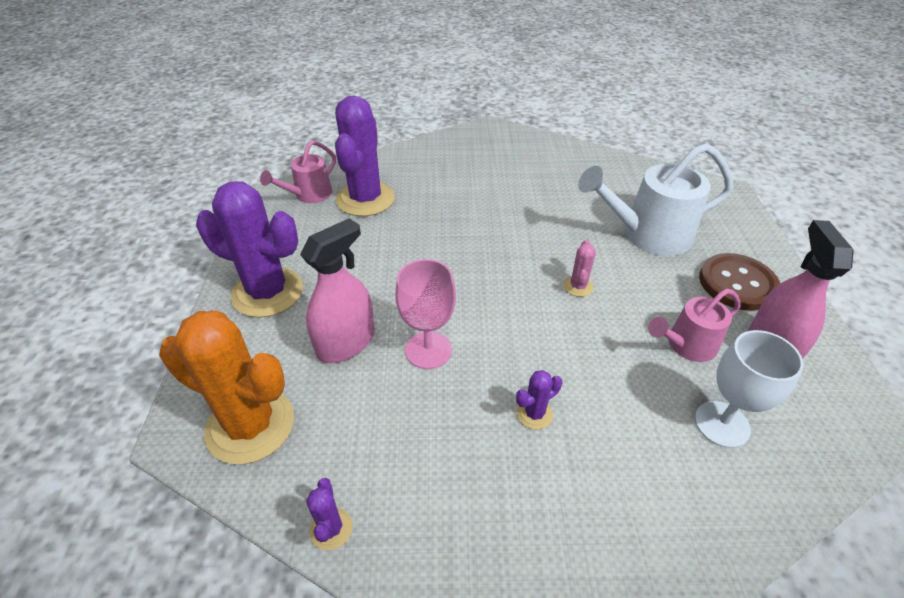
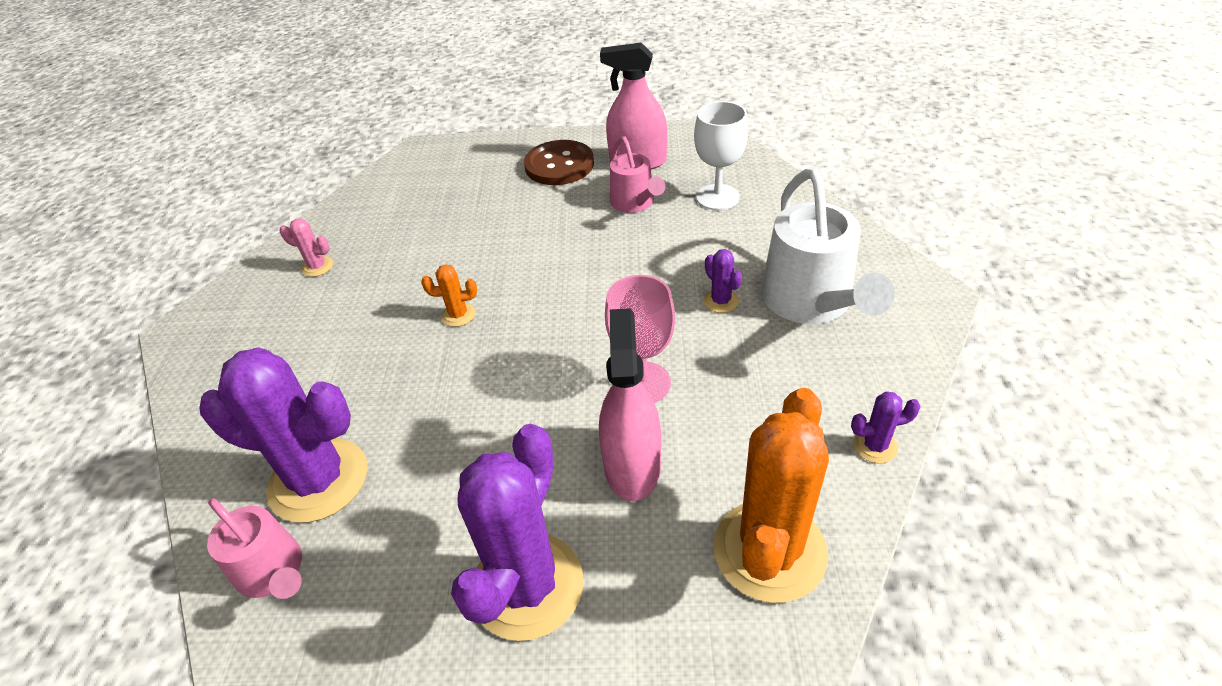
camera: 85 degrees left, 0 degrees up
(346, 343) = (632, 466): pink spray bottle -> pink spray bottle turned 45 degrees clockwise
(507, 238) = (458, 315): none -> orange cactus
(578, 286) = (551, 262): pink cactus -> pink cactus (317, 267)
(647, 235) = (478, 208): white watering can -> white watering can (811, 303)

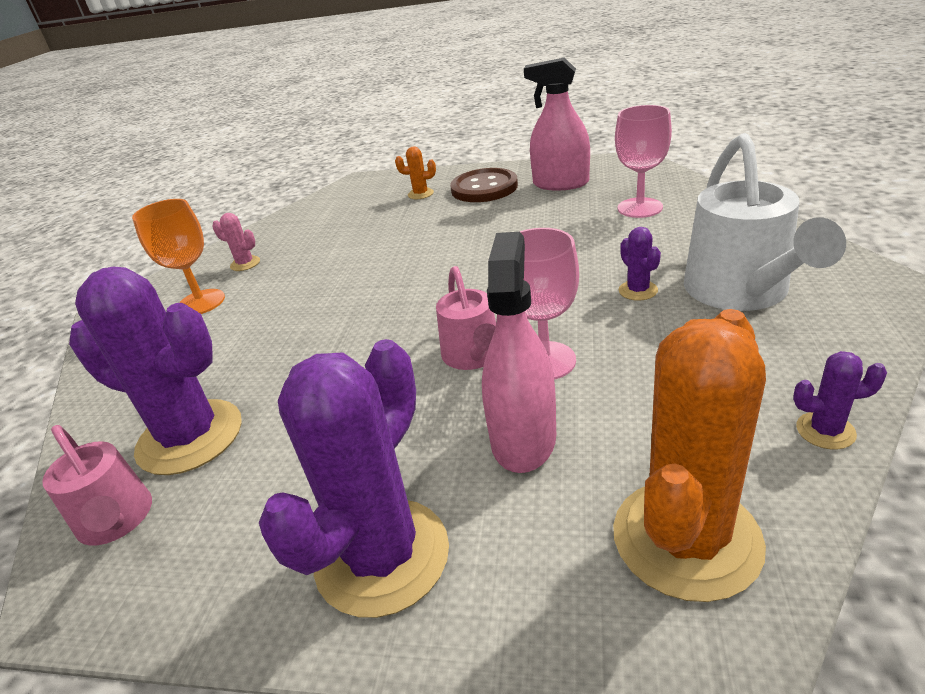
camera: 10 degrees right, 10 degrees down
(282, 319) = (201, 302): none -> orange goblet
(458, 315) = (364, 300): orange cactus -> orange cactus (420, 194)
(635, 203) = (554, 214): pink watering can -> pink watering can (474, 357)
(717, 197) = (640, 208): white goblet -> pink goblet

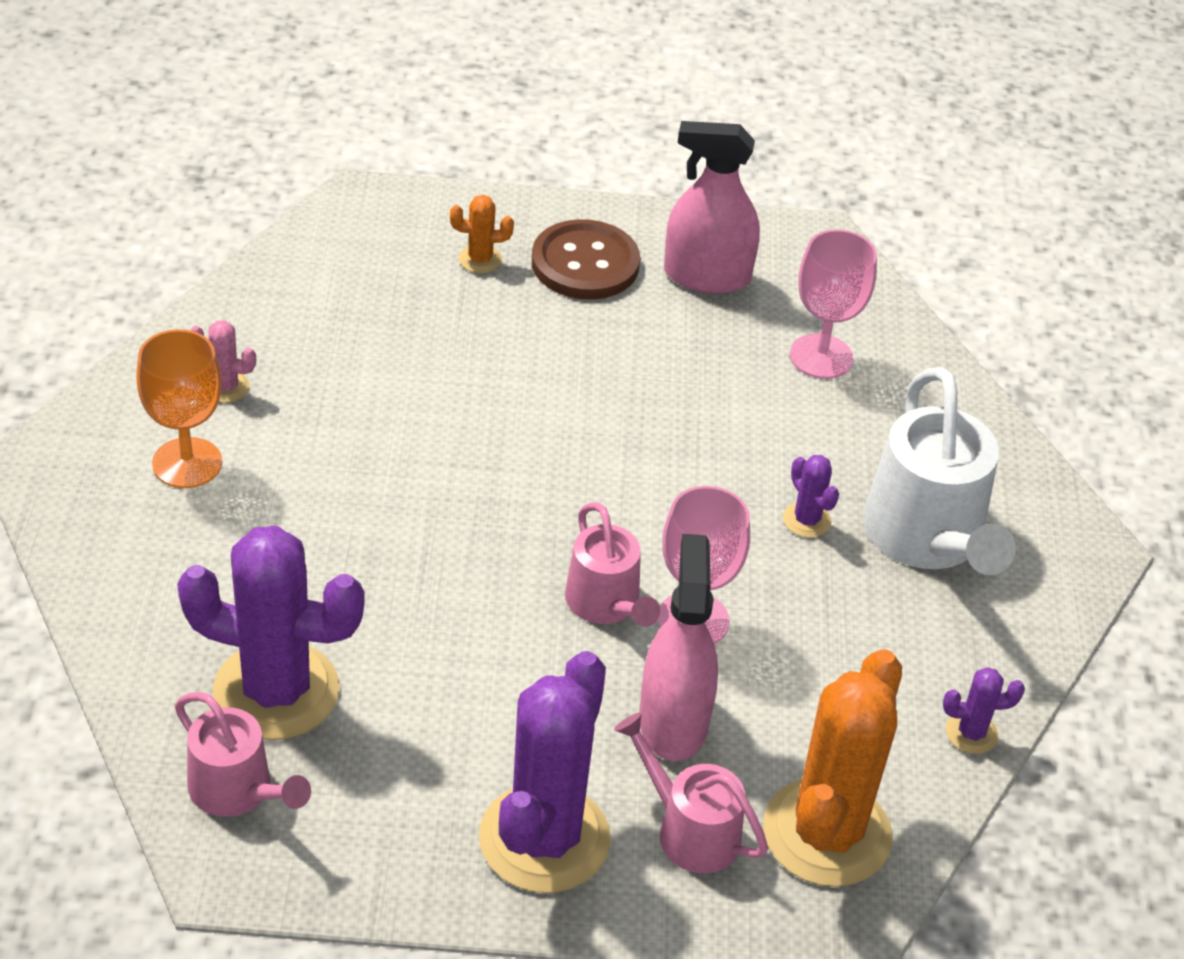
camera: 15 degrees left, 10 degrees up
(533, 541) = (689, 830): none -> pink watering can

